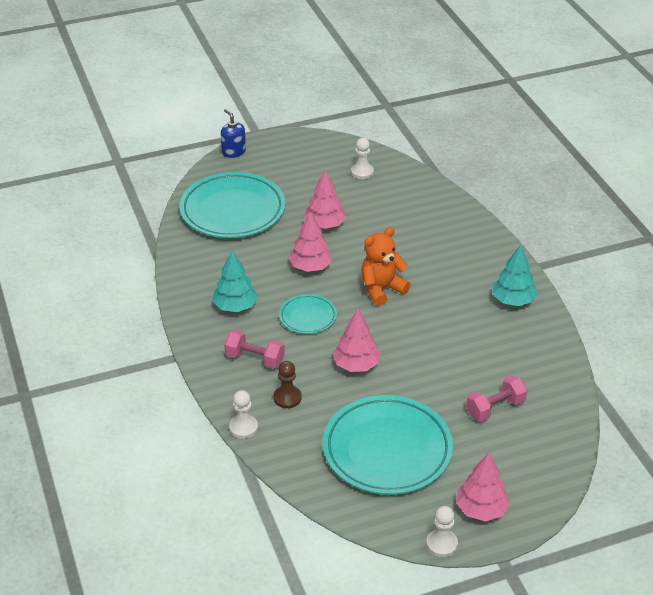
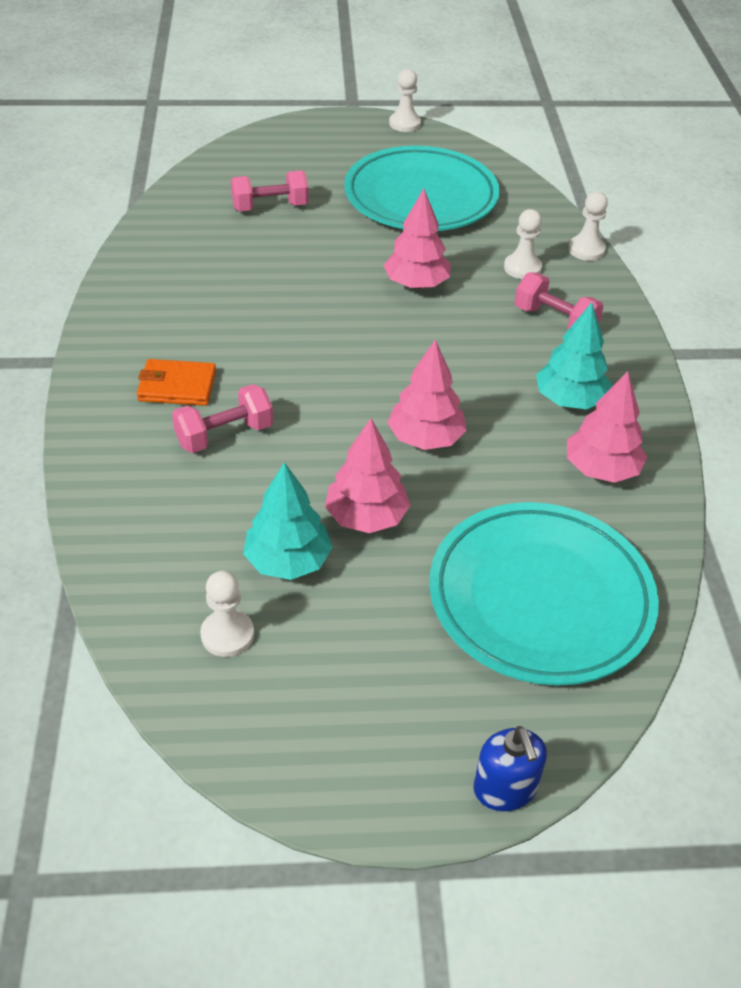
camera: 165 degrees left, 5 degrees up
(287, 398) = (522, 268): brown pawn -> white pawn
(308, 317) = (460, 359): turquoise plate -> none
(381, 289) = (327, 375): orange teddy bear -> none
(416, 245) = (224, 435): none -> pink dumbbell
(460, 264) = (177, 386): none -> orange wallet
(481, 509) = (349, 137): pink tree -> pink tree (601, 469)
(513, 300) = (142, 315): turquoise tree -> turquoise tree (288, 561)

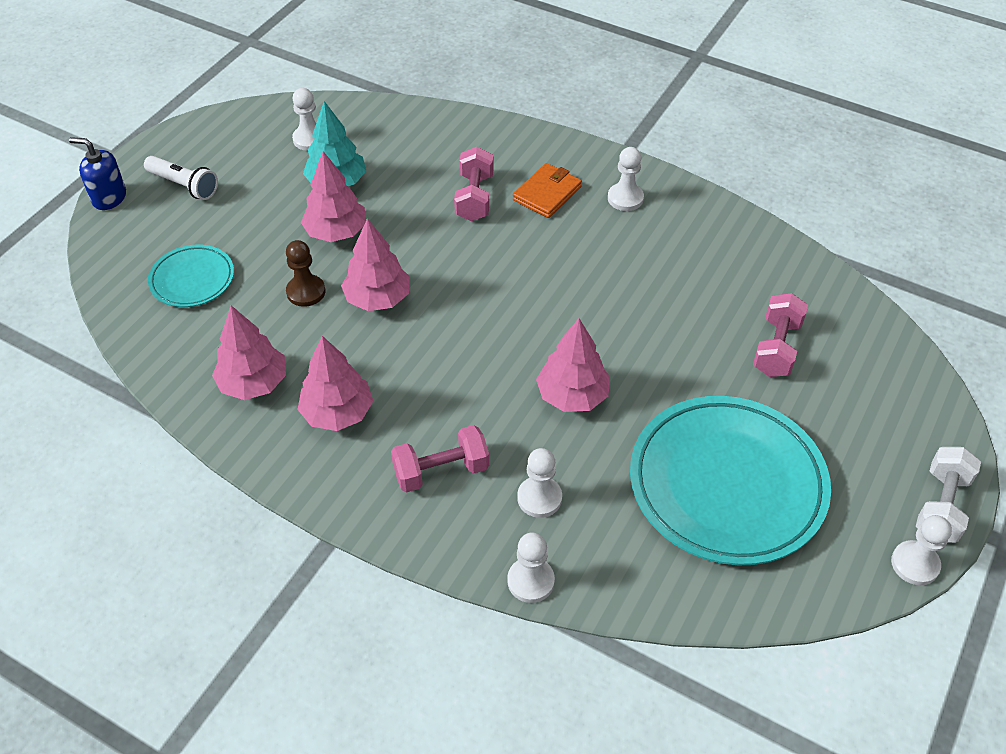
camera: 125 degrees right, 5 degrees up
(145, 333) = (625, 198): none -> white pawn
(350, 122) = (941, 506): none -> white dumbbell
(414, 715) = (184, 185): none -> white flashlight
(467, 494) = (306, 292): none -> brown pawn
(540, 598) = (192, 279): turquoise plate -> turquoise plate, size x0.50
(570, 400) = (337, 413): turquoise tree -> pink tree

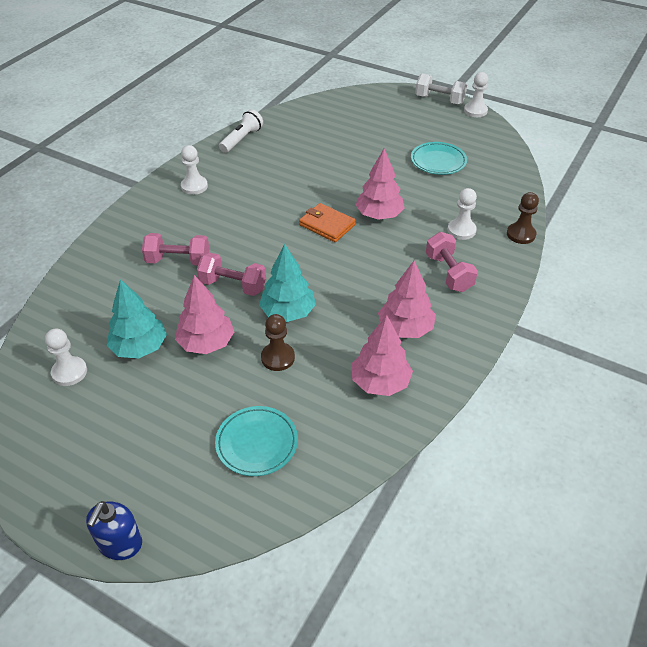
camera: 90 degrees left, 5 degrees down
(184, 185) = (115, 471): white flashlight -> white flashlight (242, 139)
(377, 299) = (288, 312): pink tree -> turquoise tree
(530, 581) = (521, 234): white pawn -> brown pawn
(547, 193) = (181, 222): orange wallet -> orange wallet (327, 225)
(727, 484) = (438, 161): turquoise plate -> turquoise plate, size x0.50
(776, 348) = (336, 137): pink dumbbell -> pink dumbbell (233, 285)

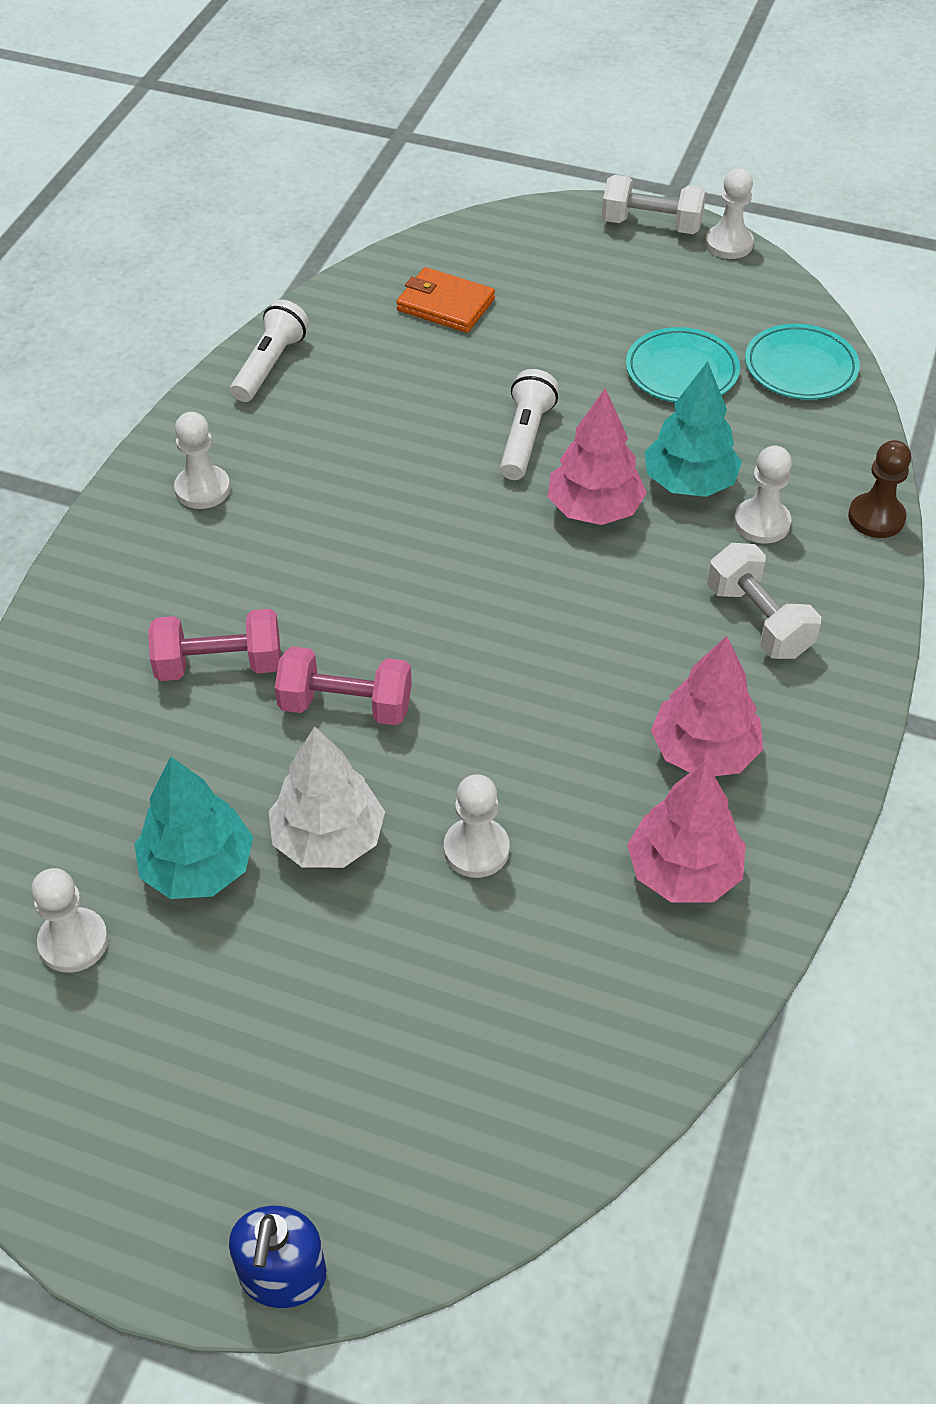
camera: 10 degrees left, 5 degrees up
(206, 343) = (328, 838): pink tree -> white tree
(257, 443) = (484, 1032): turquoise plate -> turquoise plate (800, 368)
(278, 358) = (476, 849): brown pawn -> white pawn
(288, 312) = (470, 749): turquoise tree -> turquoise tree (689, 483)
(327, 225) = (497, 544): orange wallet -> orange wallet (445, 304)
(354, 181) = (525, 438): none -> white flashlight
(448, 273) = (758, 621): pink dumbbell -> white dumbbell

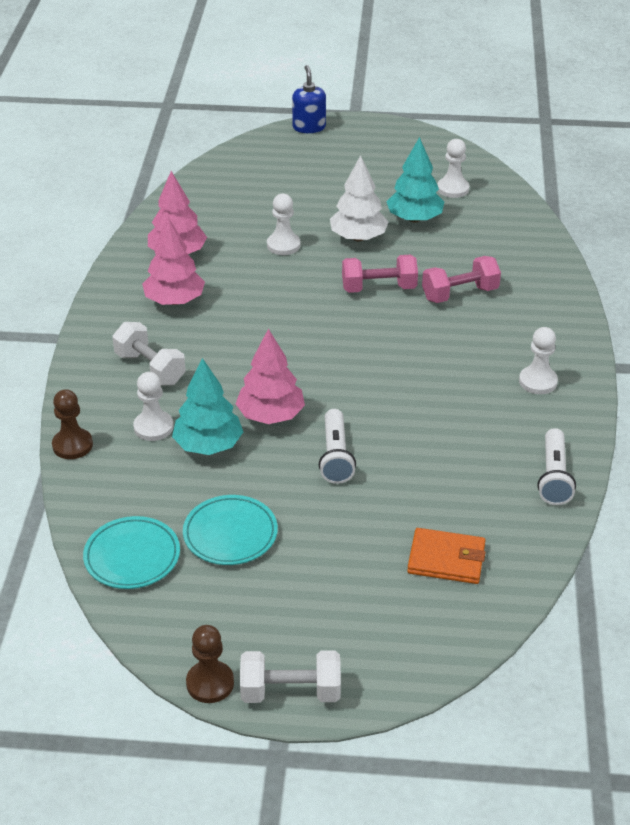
camera: 165 degrees right, 10 degrees down
(728, 244) = (210, 683): white pawn -> brown pawn

